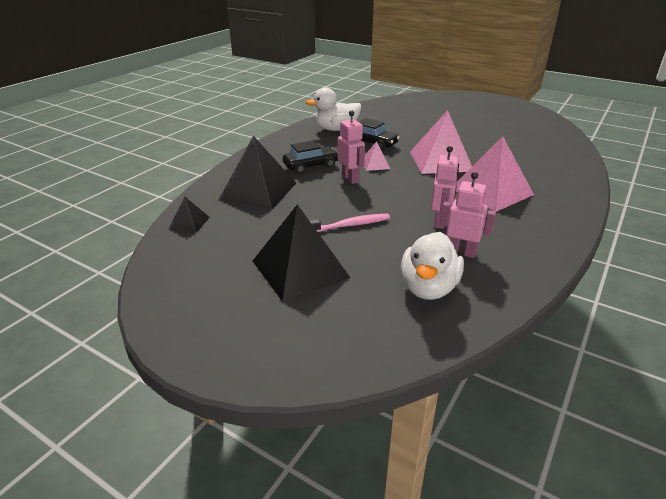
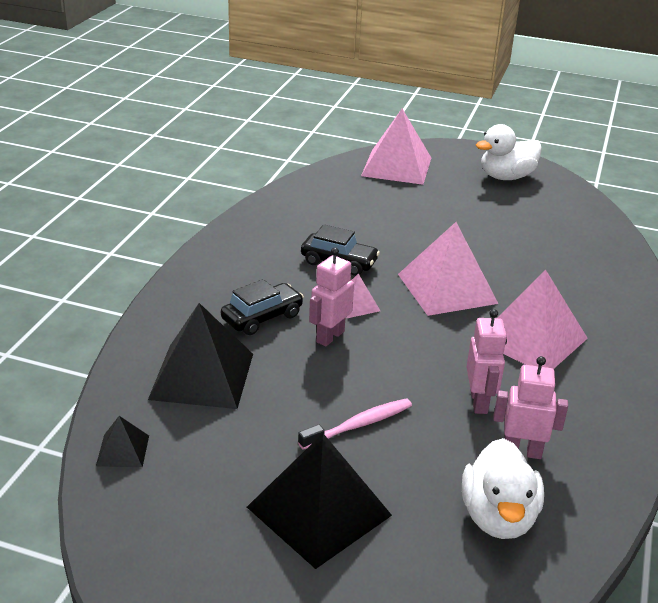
camera: 15 degrees left, 0 degrees up
(336, 129) = (272, 238): white duck -> white duck (506, 177)
(350, 179) = (330, 336): pink robot -> pink robot turned 105 degrees counterclockwise
(431, 101) = (396, 166): none -> pink pyramid

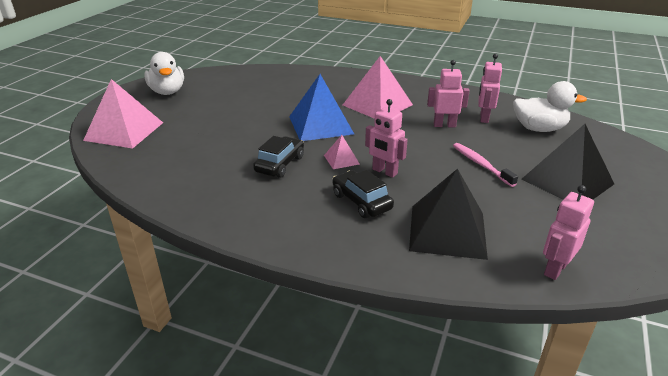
camera: 85 degrees left, 0 degrees up
(122, 450) = (555, 269): black pyramid -> pink robot
(447, 288) = (321, 125): pink pyramid -> blue pyramid

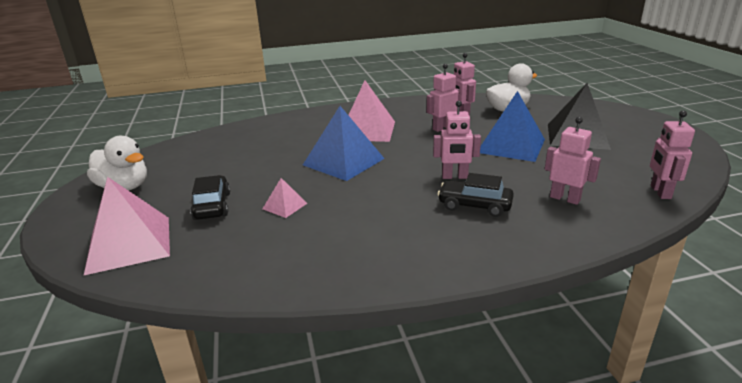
camera: 35 degrees left, 5 degrees down
(280, 164) = (359, 206): black car -> black car (212, 206)
(341, 159) = (406, 181): pink pyramid -> pink pyramid (284, 206)
(447, 231) = (565, 198): black pyramid -> pink robot
(481, 164) = (511, 145): pink toothbrush -> blue pyramid

